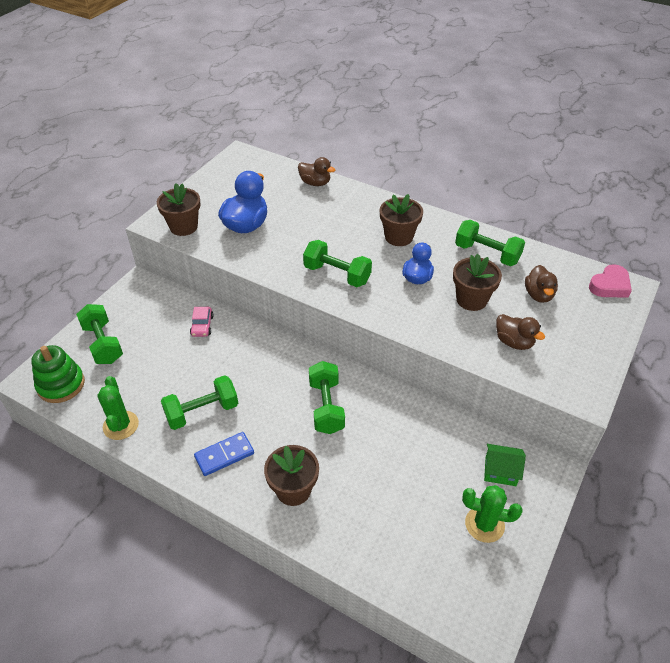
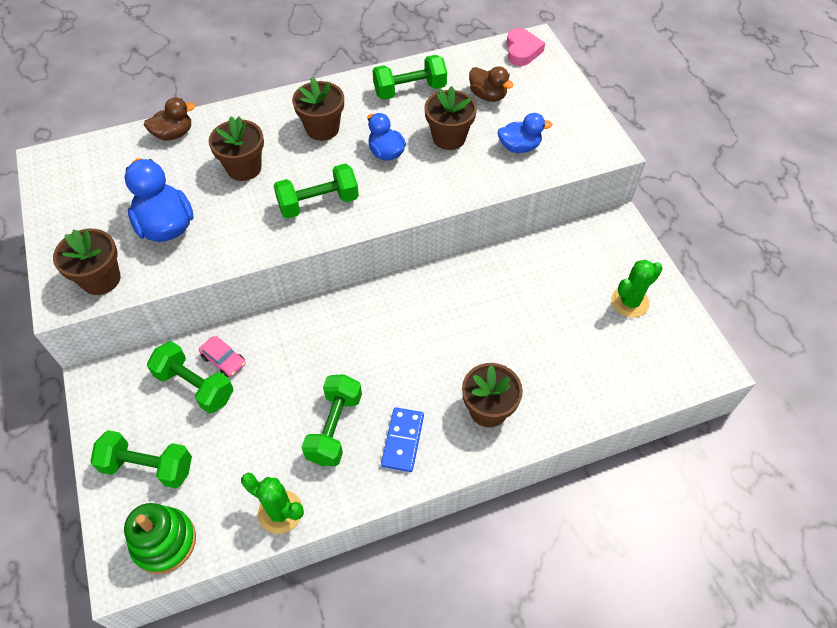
camera: 50 degrees left, 10 degrees up
(325, 226) = (244, 168): none -> brown flower pot
(326, 407) = (424, 325): green dumbbell -> green dumbbell (195, 386)
(500, 471) = (594, 257): green house -> none
(514, 342) = (519, 147): brown duck -> blue duck

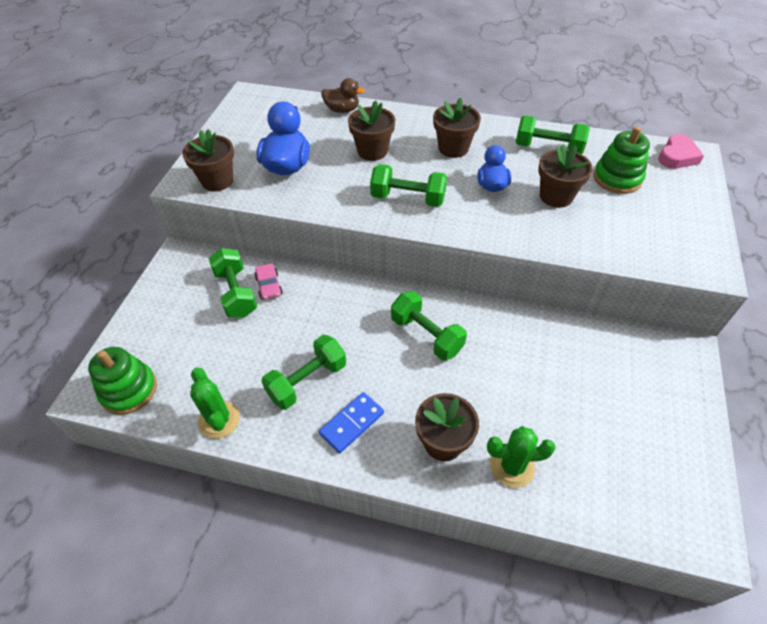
camera: 35 degrees right, 5 degrees down
(148, 467) = (162, 331): green dumbbell -> green dumbbell (426, 335)
(488, 96) = (617, 178): brown duck -> green stacking toy
(519, 147) = (618, 230): blue duck -> none
(630, 302) = (652, 425): green cactus -> green cactus (512, 466)

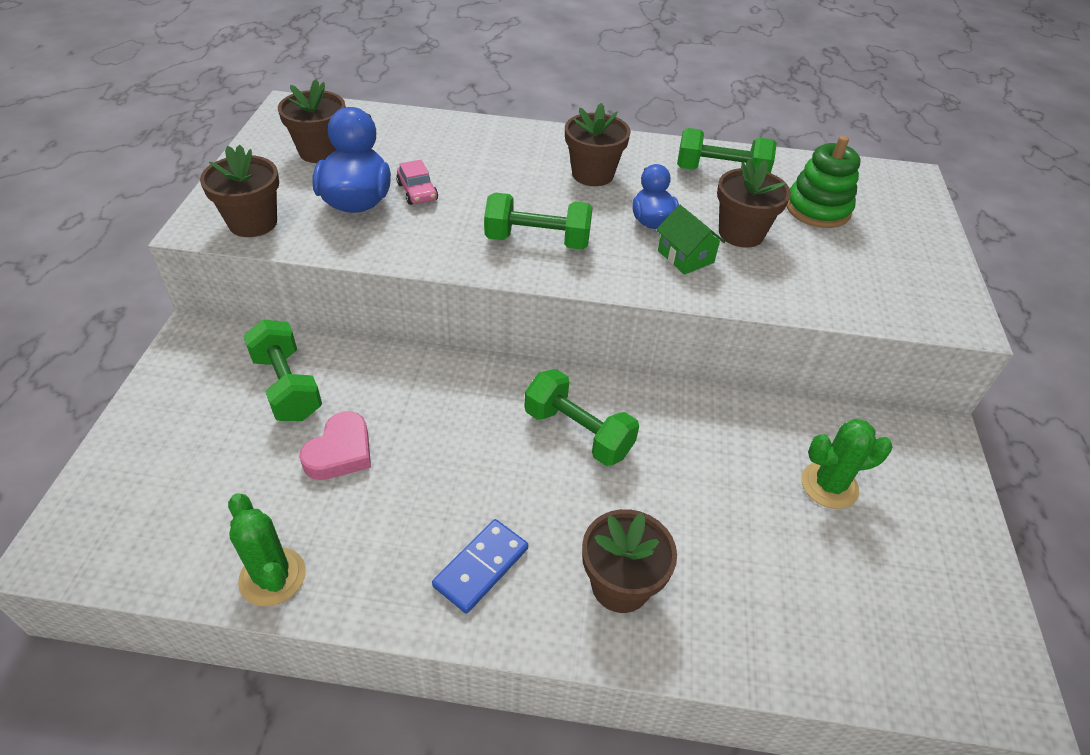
camera: 10 degrees left, 5 degrees down
(129, 390) = (122, 541): green stacking toy -> none
(269, 286) = (337, 374): pink car -> pink car (417, 192)
(307, 381) = (407, 508): green dumbbell -> none
(342, 110) = (430, 127): brown duck -> none
(372, 151) = (479, 179): brown flower pot -> brown flower pot (320, 151)
(512, 213) = (685, 256): none -> green house
(512, 466) = (724, 613): green cactus -> green cactus (829, 485)
(677, 156) = (889, 180): pink heart -> pink heart (340, 452)

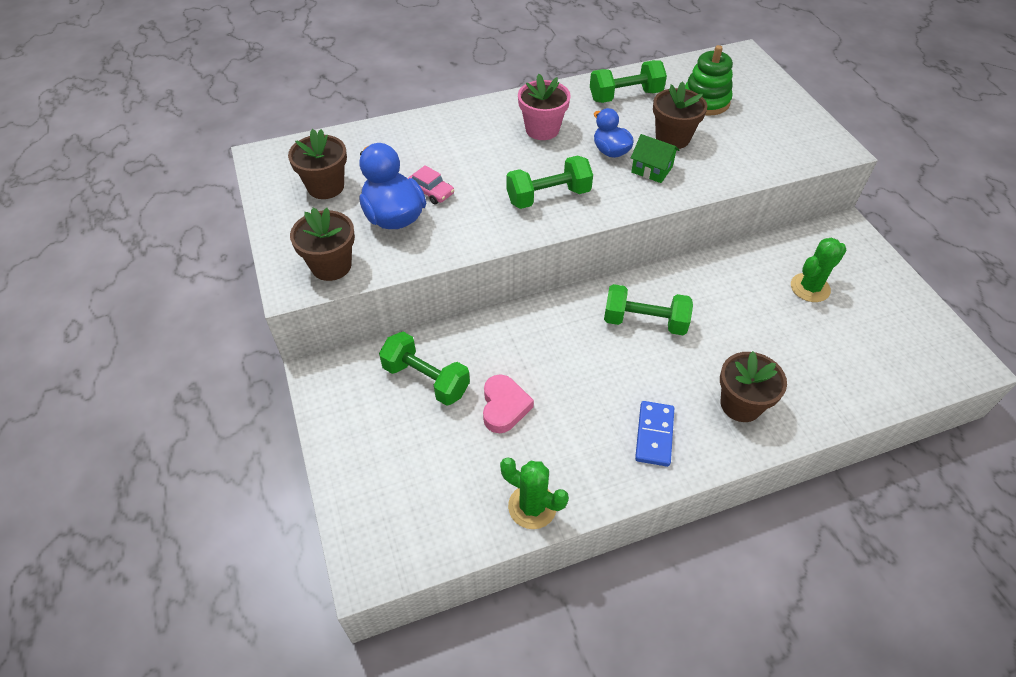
camera: 25 degrees left, 5 degrees up
(592, 174) = (542, 129): brown flower pot -> pink flower pot

